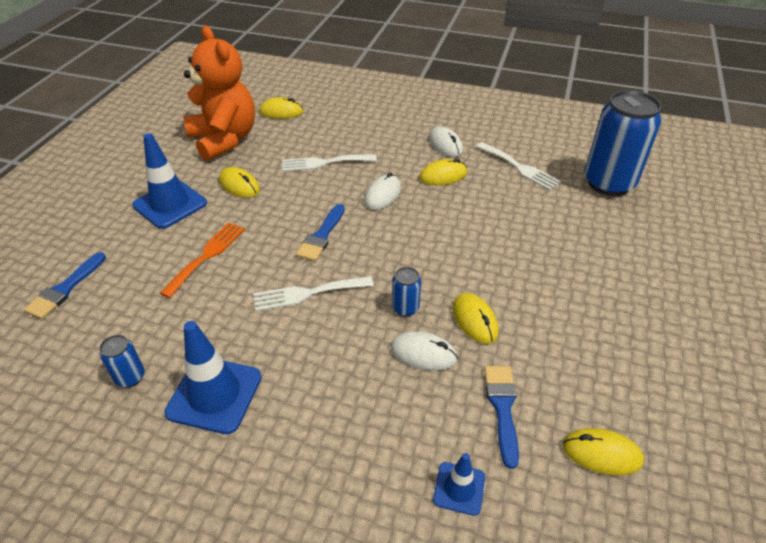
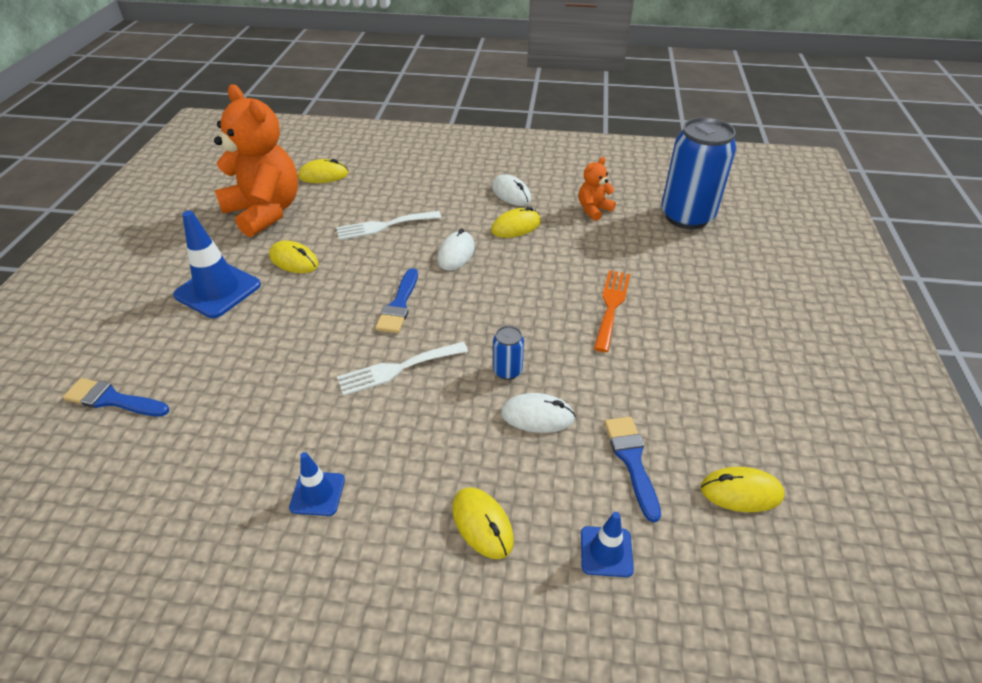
camera: 10 degrees left, 0 degrees up
(65, 288) = (113, 400): blue brush -> blue brush turned 90 degrees clockwise
(130, 377) = (214, 489): blue can -> none
(207, 256) = (274, 342): orange fork -> orange fork (611, 306)
(214, 394) = (317, 493): blue traffic cone -> blue traffic cone, size x0.55
(475, 320) = (583, 374): yellow mouse -> yellow mouse (482, 524)
(519, 167) = (593, 210): white fork -> orange teddy bear

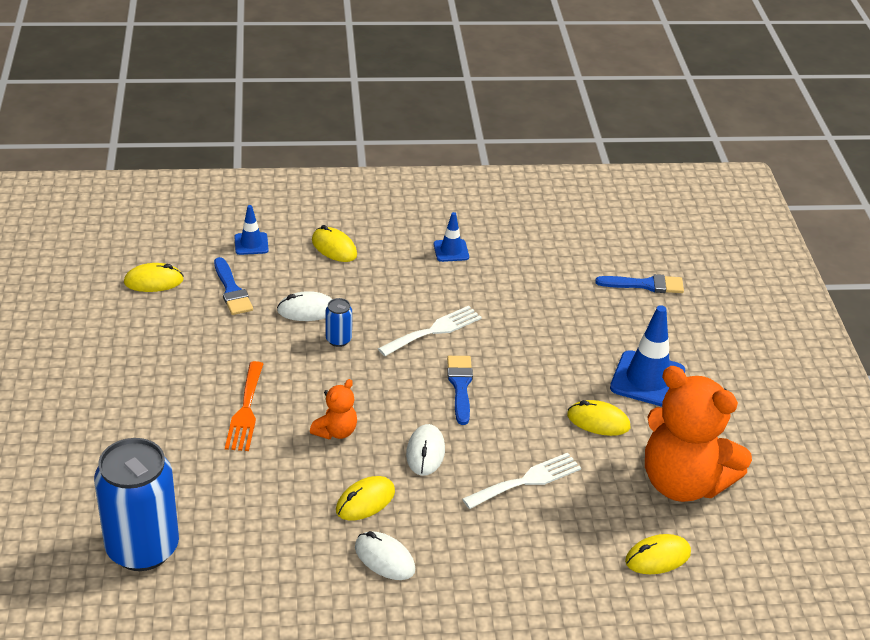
camera: 165 degrees right, 5 degrees down
(593, 210) = (268, 544): orange teddy bear -> orange teddy bear (336, 431)

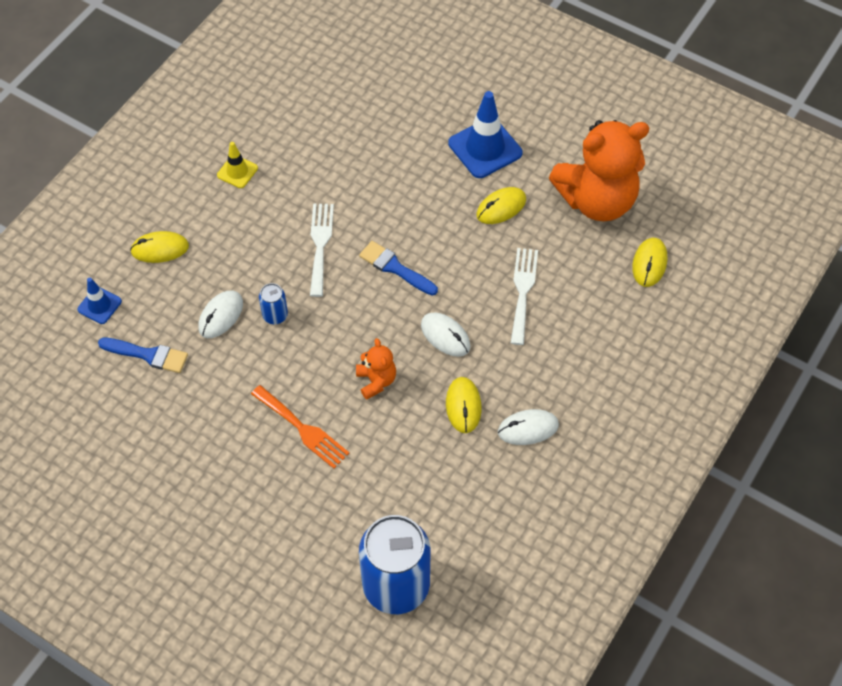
camera: 50 degrees left, 20 degrees up
(153, 281) = (83, 406): yellow mouse -> none
(451, 251) = (237, 172): blue traffic cone -> yellow traffic cone
(645, 285) = (387, 77): blue brush -> none

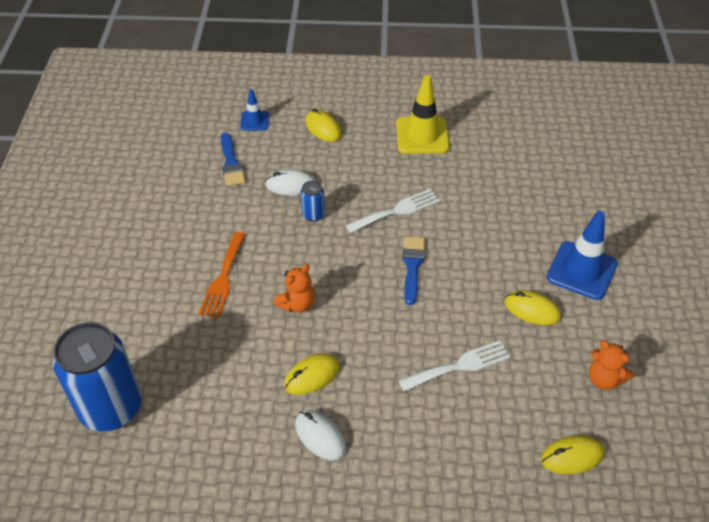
camera: 60 degrees right, 10 degrees down
(237, 172) = (422, 136): yellow traffic cone -> yellow traffic cone, size x1.83
(445, 336) = (372, 330): white mouse -> none
(597, 200) = (604, 379): orange teddy bear -> orange teddy bear, size x0.44

